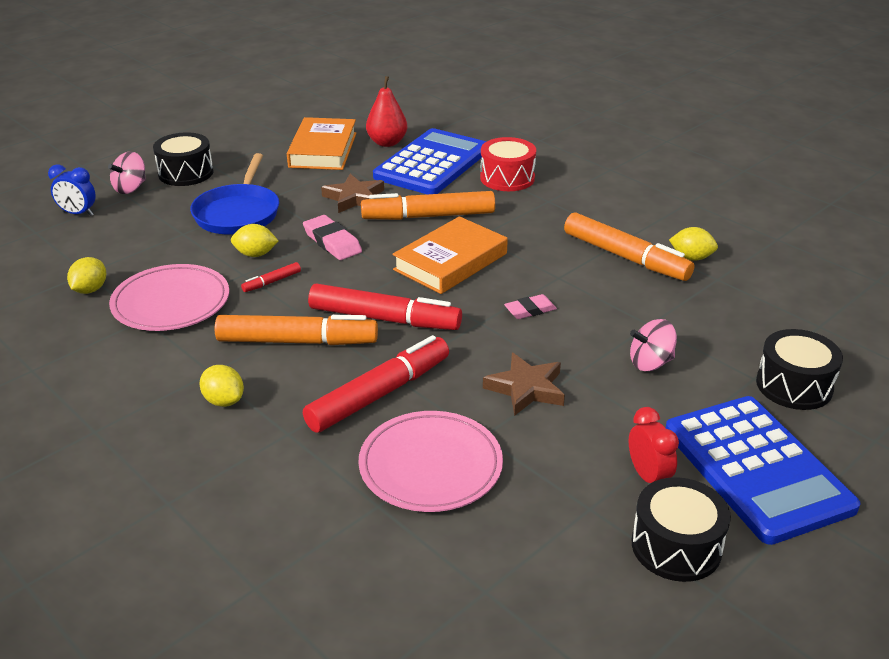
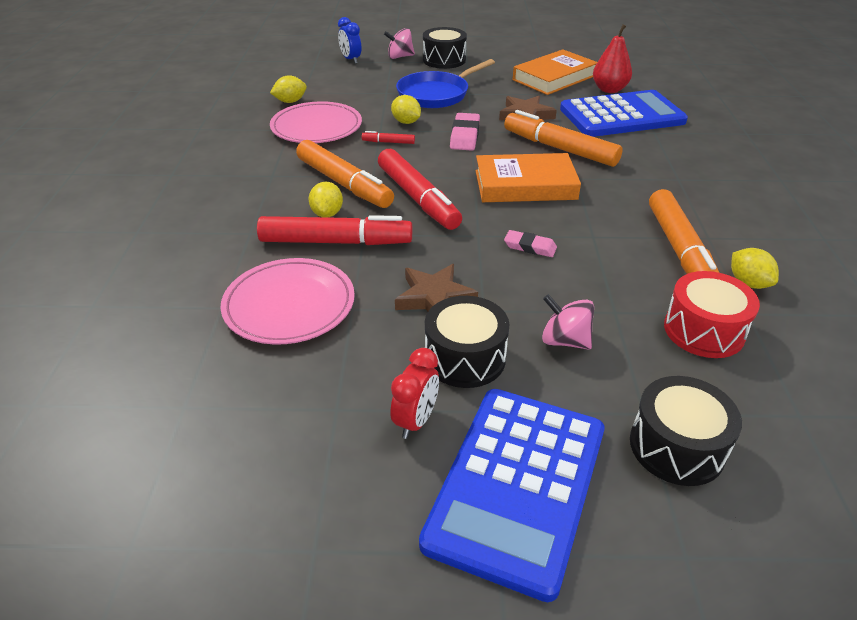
camera: 45 degrees right, 5 degrees up
(224, 401) = (251, 195): yellow lemon -> yellow lemon (327, 213)
(507, 178) = (668, 149): red drum -> red drum (703, 330)
(676, 546) = (347, 487): black drum -> black drum (465, 358)

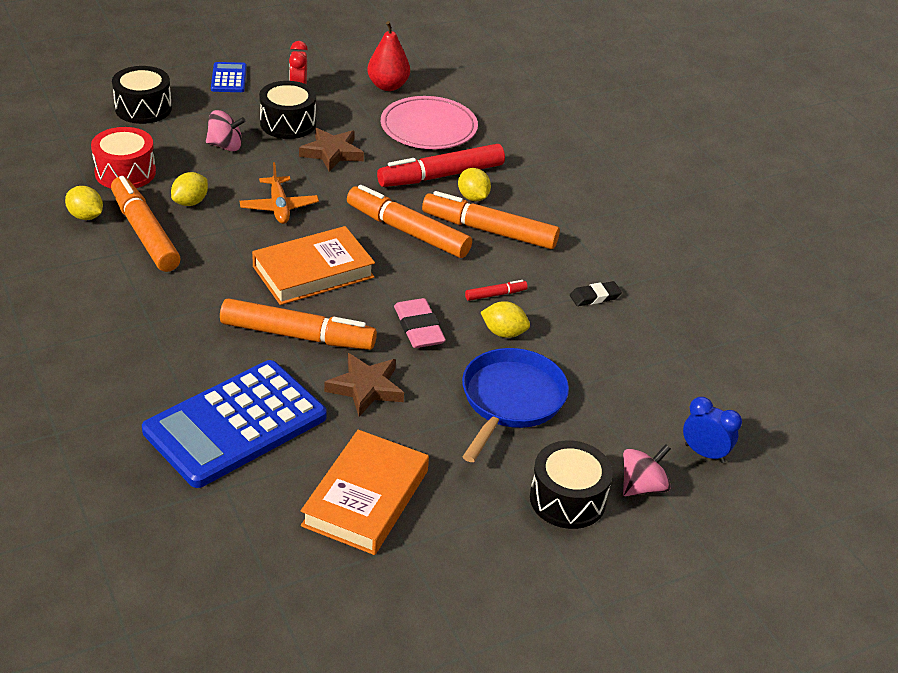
camera: 150 degrees right, 0 degrees up
(290, 101) = (674, 332): yellow lemon -> yellow lemon (190, 202)
(316, 127) = (595, 297): pink plate -> black eraser
(418, 198) = (407, 231): red marker -> orange marker
(517, 485) = (229, 78): blue calculator -> blue calculator, size x0.45
(530, 247) = (279, 207): pink eraser -> orange plane
(609, 90) = (268, 488): red pear -> red pear (388, 86)

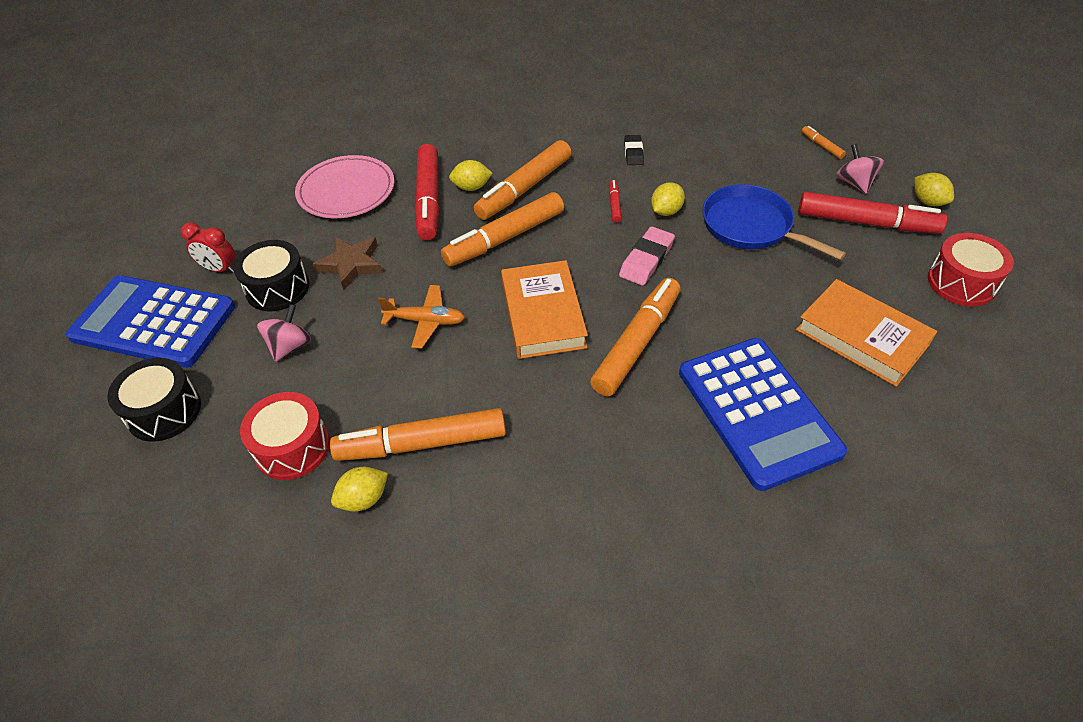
camera: 65 degrees left, 10 degrees up
(190, 202) = (382, 393): yellow lemon -> yellow lemon (928, 202)
(229, 78) = (154, 322): blue calculator -> blue calculator, size x2.21
(366, 388) = (721, 310): brown star -> none
(388, 86) = (257, 203): red pear -> none
(419, 328) = (646, 260): pink eraser -> pink eraser turned 60 degrees counterclockwise
(494, 588) = (961, 283): none -> red drum
(567, 499) = (866, 222): black drum -> red marker
(704, 453) = (821, 146): blue clock -> orange marker

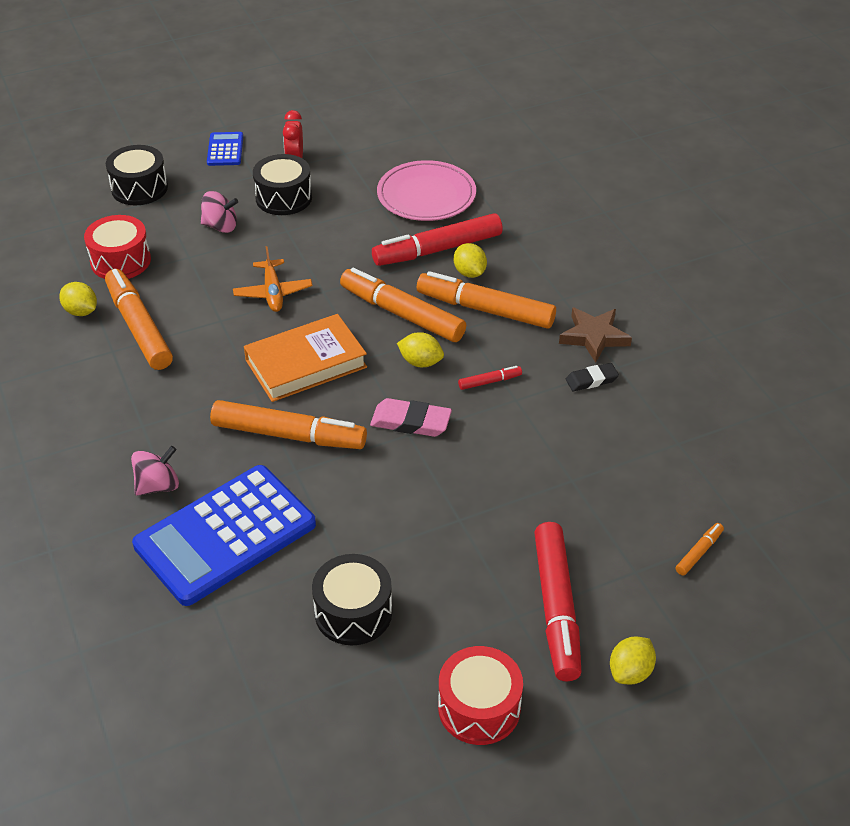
camera: 70 degrees right, 5 degrees down
(154, 322) = (225, 150): blue calculator -> blue calculator, size x0.45
(351, 265) = (327, 229): brown star -> brown star (594, 337)
(666, 211) = (497, 424): yellow lemon -> yellow lemon (420, 362)
(751, 226) = (502, 499): blue pan -> none
(854, 183) = (633, 591): pink spinning top -> pink spinning top (158, 485)
(862, 337) = (353, 612): orange book -> black drum

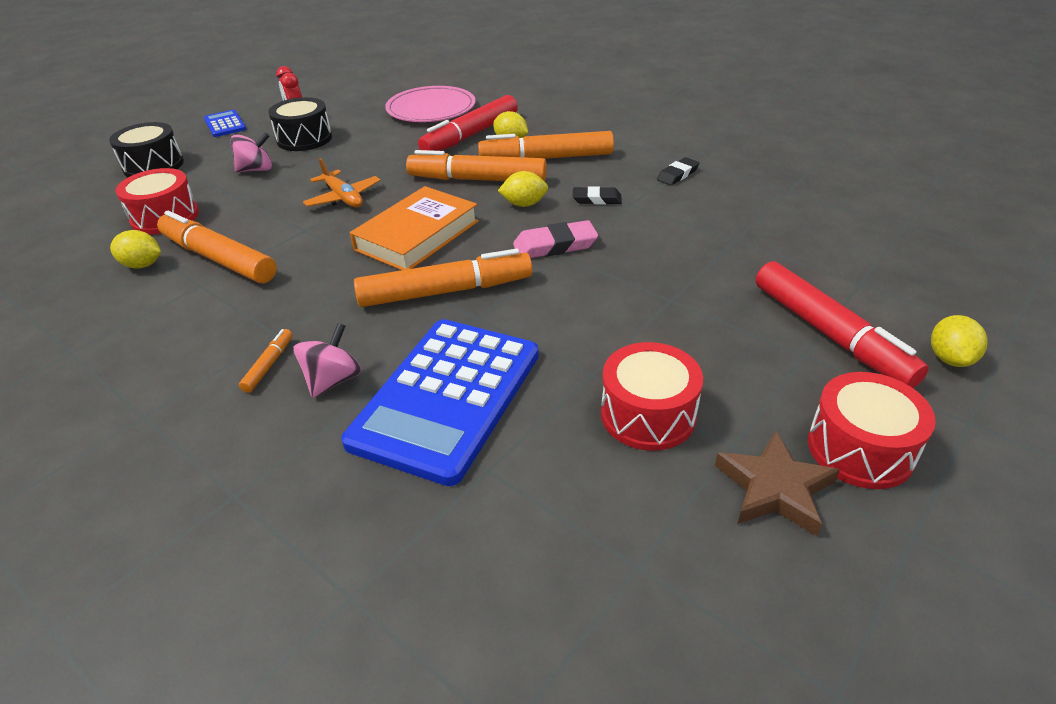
camera: 25 degrees left, 5 degrees down
(353, 612) = (648, 414): black drum -> red drum
(489, 381) = (597, 199): red marker -> black eraser
(594, 337) = (650, 150): brown star -> brown star (774, 488)
(699, 552) = (891, 252): orange marker -> orange marker (269, 365)

